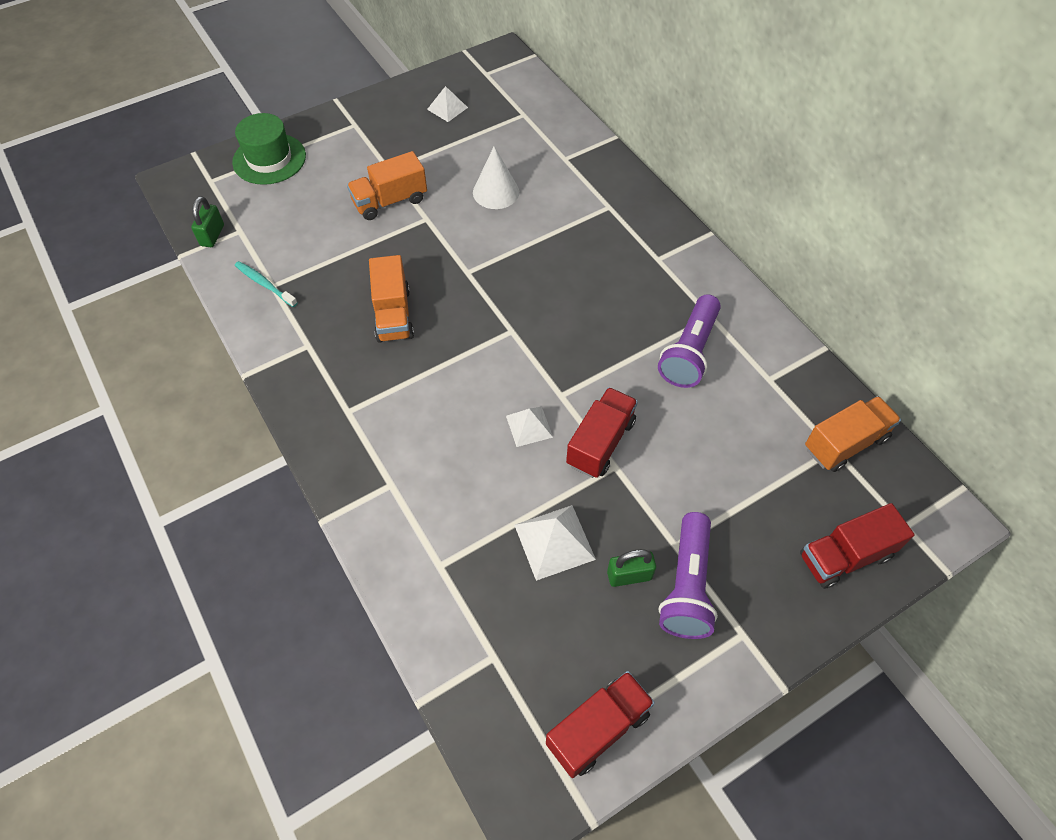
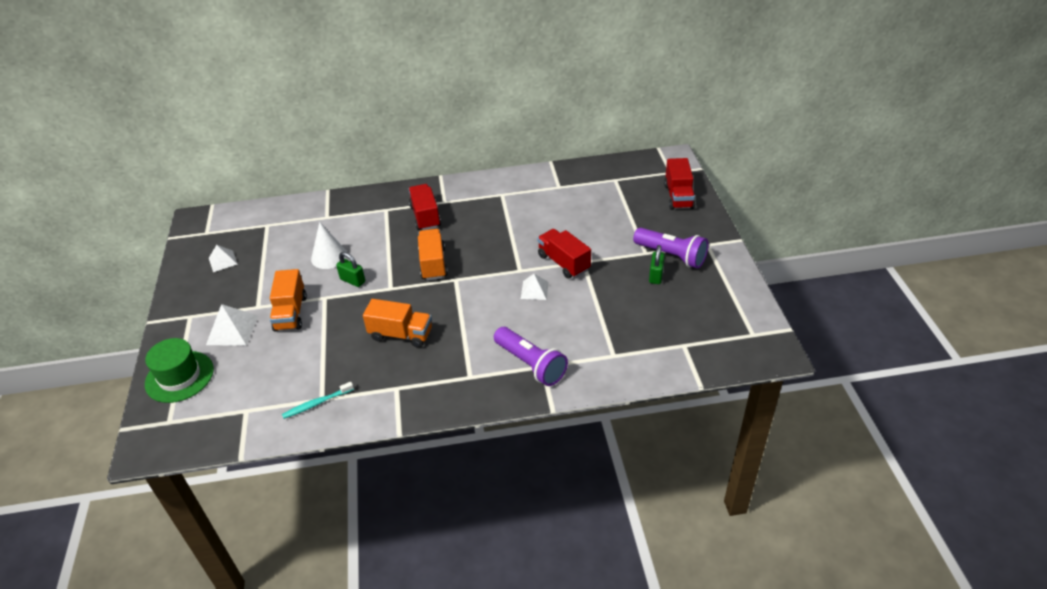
camera: 65 degrees left, 15 degrees down
(212, 235) = (236, 430): green padlock -> green padlock (353, 280)
(554, 542) = (621, 300): white pyramid -> white pyramid (232, 330)
(598, 729) = (741, 313): red truck -> red truck (425, 216)
(689, 352) = (522, 210): purple flashlight -> purple flashlight (530, 364)
(845, 443) = (614, 175): orange truck -> orange truck (433, 264)

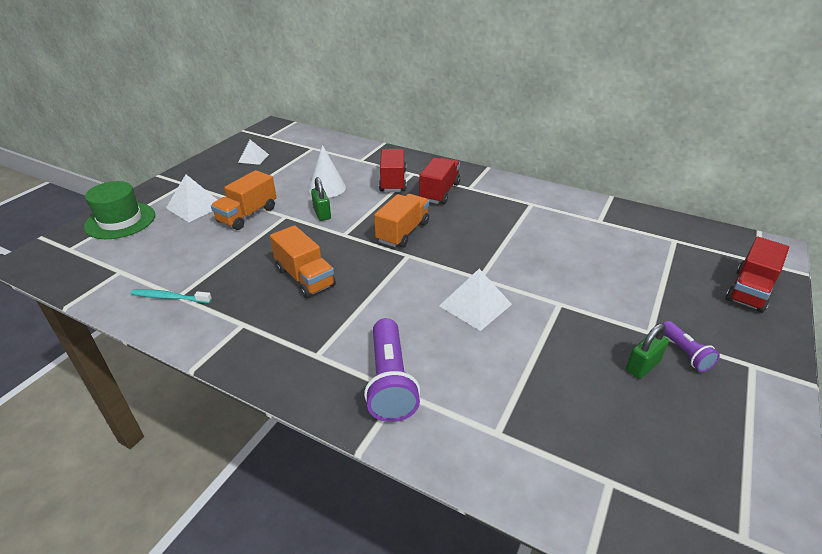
camera: 35 degrees right, 5 degrees down
(534, 290) = (475, 305): white pyramid -> white pyramid, size x1.54
(564, 263) = (535, 294): red truck -> red truck (393, 181)
(671, 255) = (685, 353): purple flashlight -> purple flashlight, size x0.55

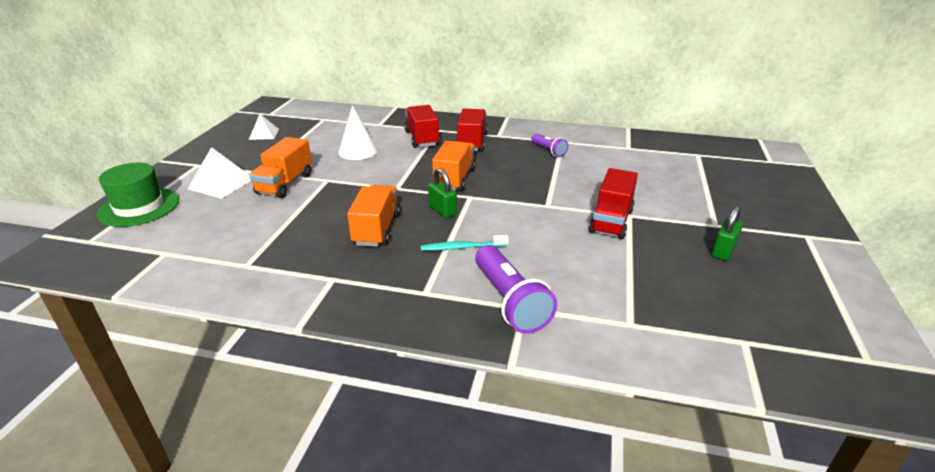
camera: 15 degrees left, 5 degrees down
(170, 297) = (237, 268): turquoise toothbrush -> turquoise toothbrush (462, 247)
(305, 278) = (377, 229): orange truck -> orange truck turned 120 degrees counterclockwise
(322, 213) = (364, 173): green padlock -> green padlock (442, 210)
(475, 305) = (555, 227): white pyramid -> none
(685, 353) = (751, 236): purple flashlight -> purple flashlight (548, 151)
(749, 291) = (775, 183): red truck -> red truck (611, 221)

